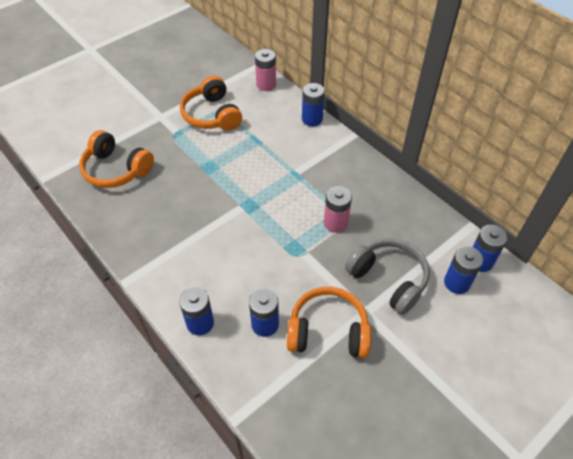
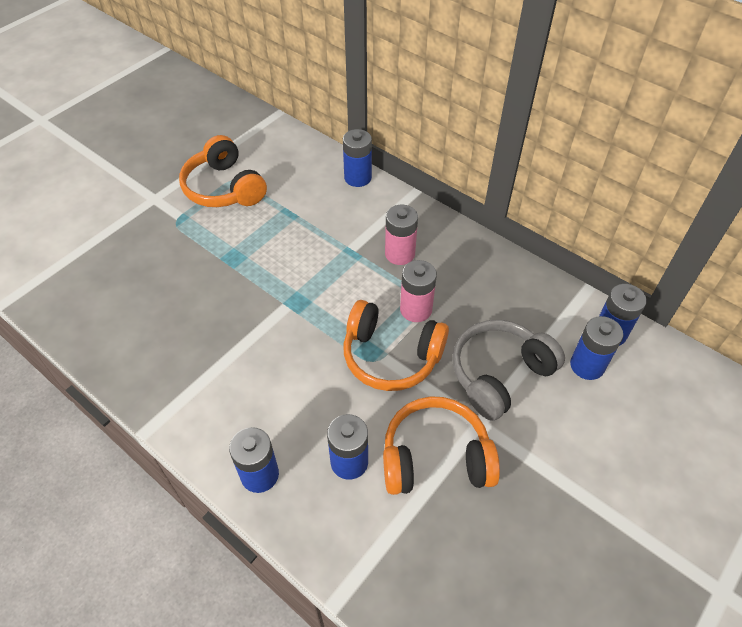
camera: 10 degrees left, 0 degrees up
(116, 169) = (105, 278): orange headphones -> orange headphones (391, 355)
(266, 85) = (289, 140): pink battery -> pink battery (399, 254)
(388, 279) = (500, 374): grey headphones -> grey headphones turned 75 degrees counterclockwise

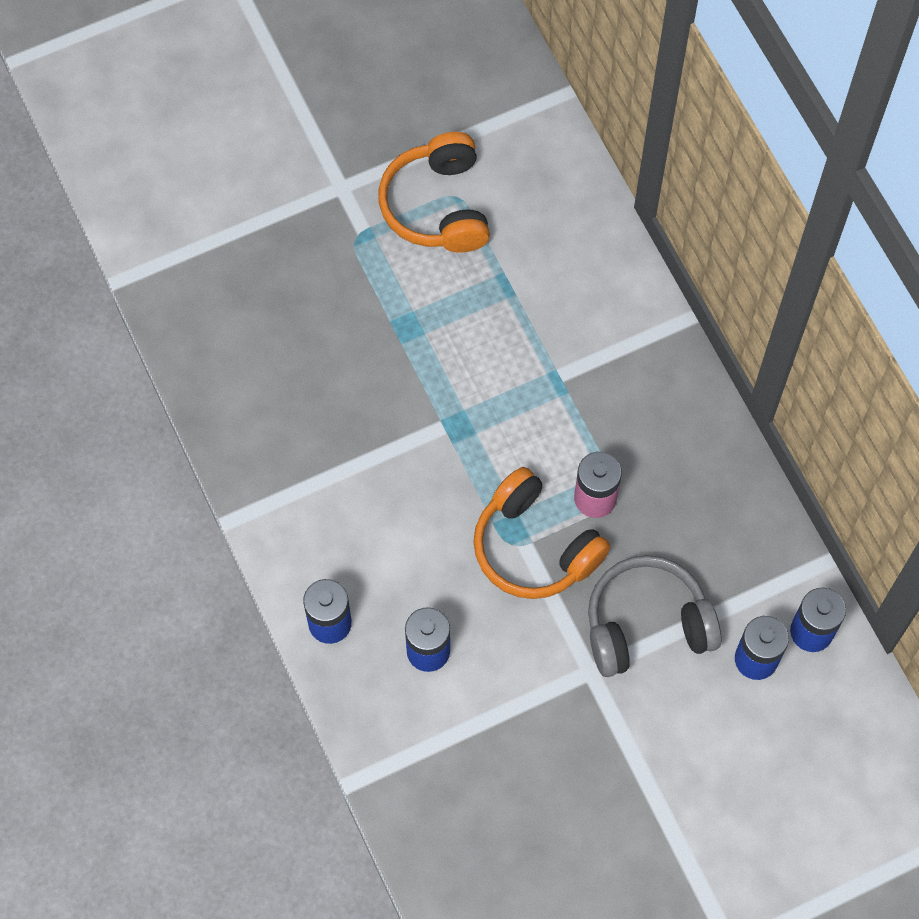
camera: 25 degrees right, 15 degrees up
(358, 177) = (623, 261): blue battery -> none
(399, 254) = (616, 409): pink battery -> none
(435, 458) = (521, 687): orange headphones -> none

